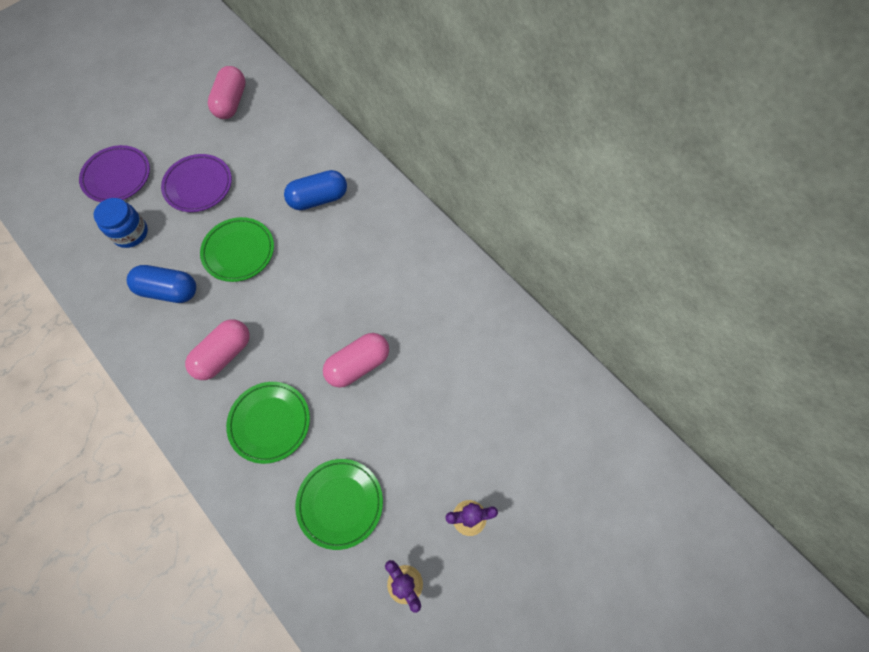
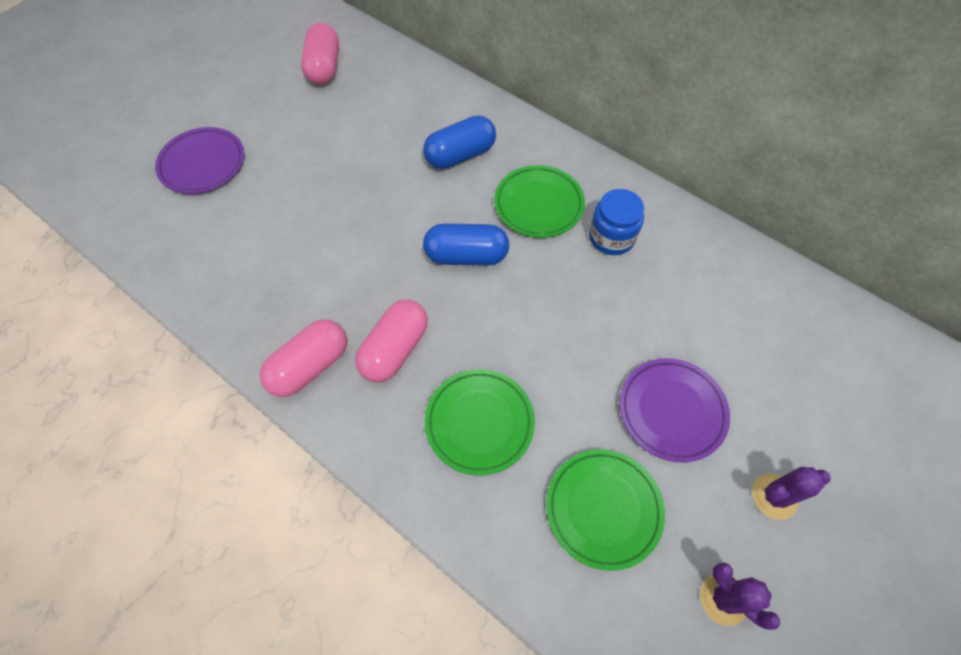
camera: 10 degrees left, 5 degrees down
(130, 233) = (235, 225): blue jar -> blue jar (611, 237)
(168, 290) = (302, 284): blue capsule -> blue capsule (466, 256)
(198, 185) = (308, 160): purple plate -> purple plate (671, 411)
(239, 251) = (380, 226): green plate -> green plate (538, 204)
(358, 365) = (570, 334): pink capsule -> pink capsule (310, 366)

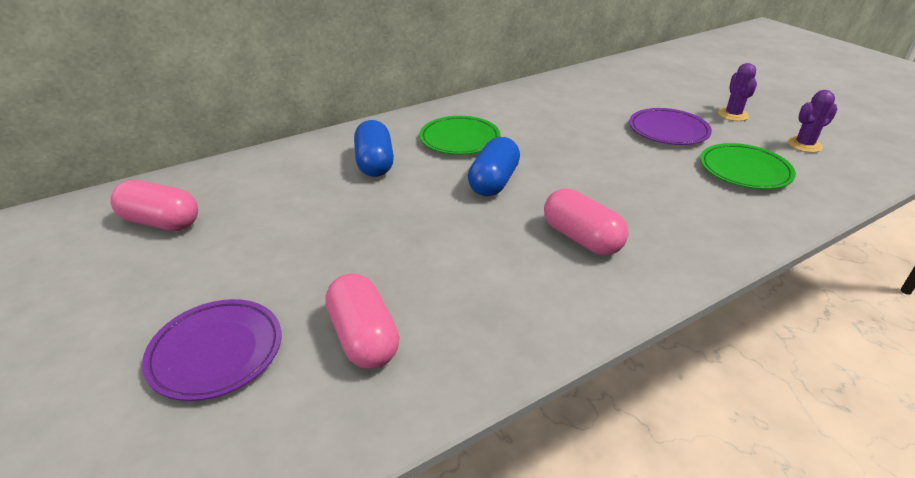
camera: 70 degrees left, 25 degrees down
(310, 366) = (585, 297): pink capsule -> pink capsule (363, 337)
(479, 423) = (667, 207): green plate -> none
(611, 237) = (511, 119): blue jar -> none

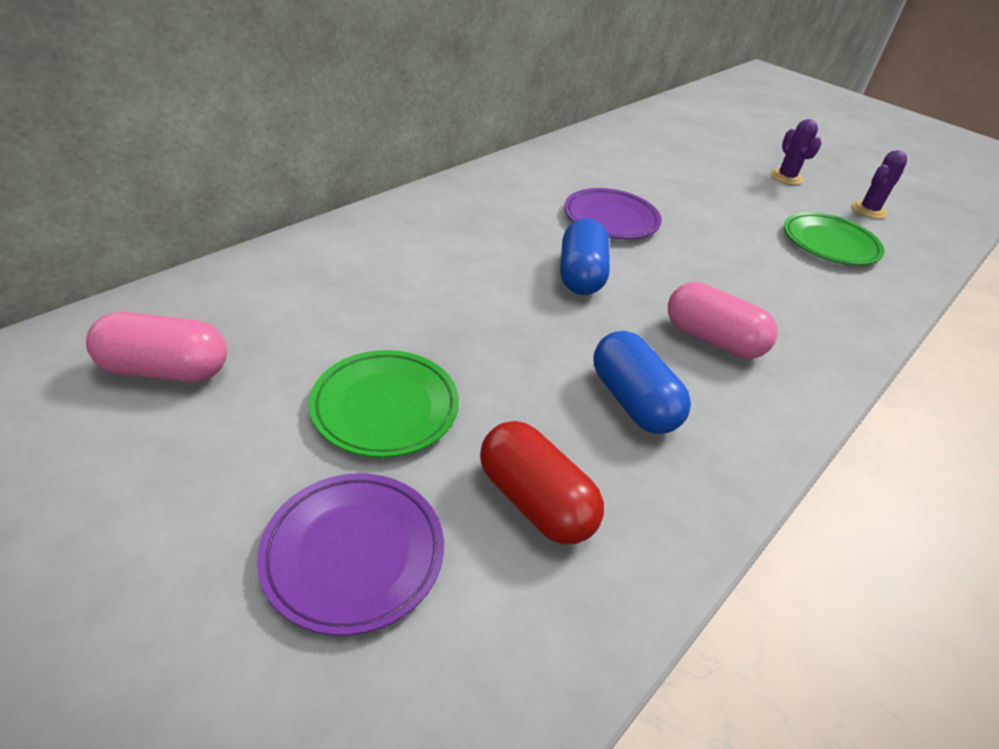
camera: 20 degrees left, 5 degrees up
(363, 337) = (535, 501): pink capsule -> red capsule
(375, 163) = (423, 259): blue capsule -> blue capsule (632, 401)
(459, 139) = (512, 221): green plate -> green plate (385, 407)
(668, 131) = (733, 199): purple plate -> purple plate (611, 219)

